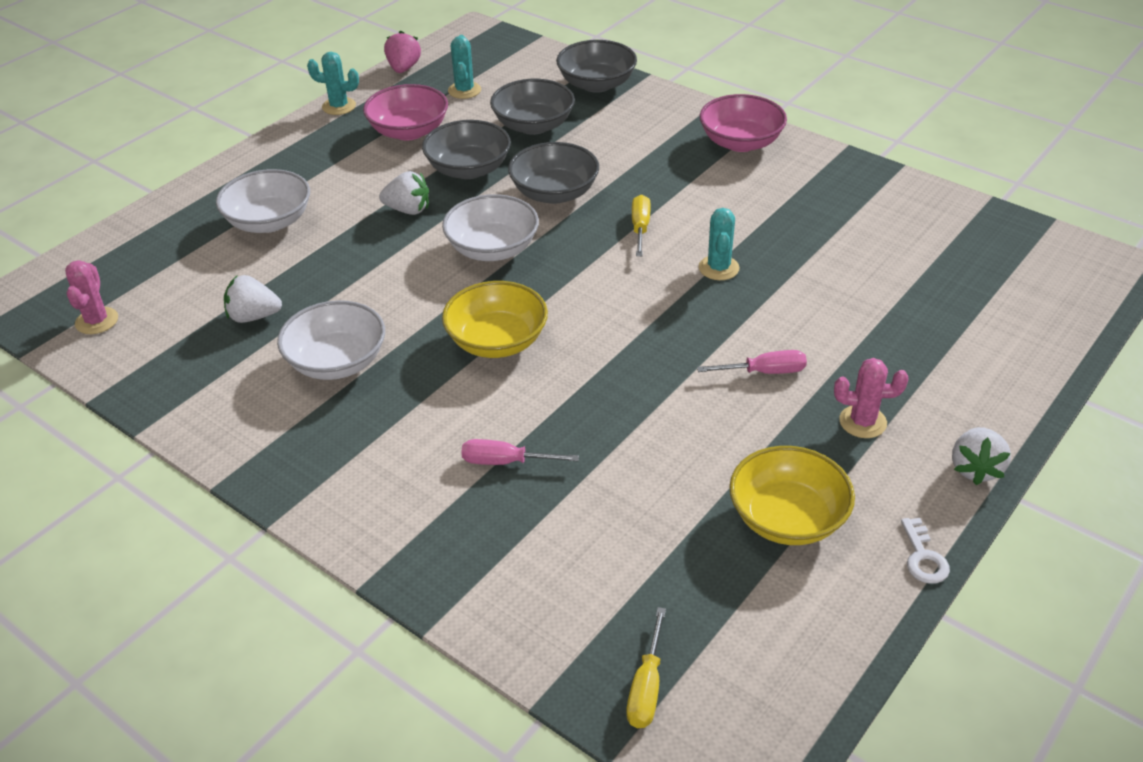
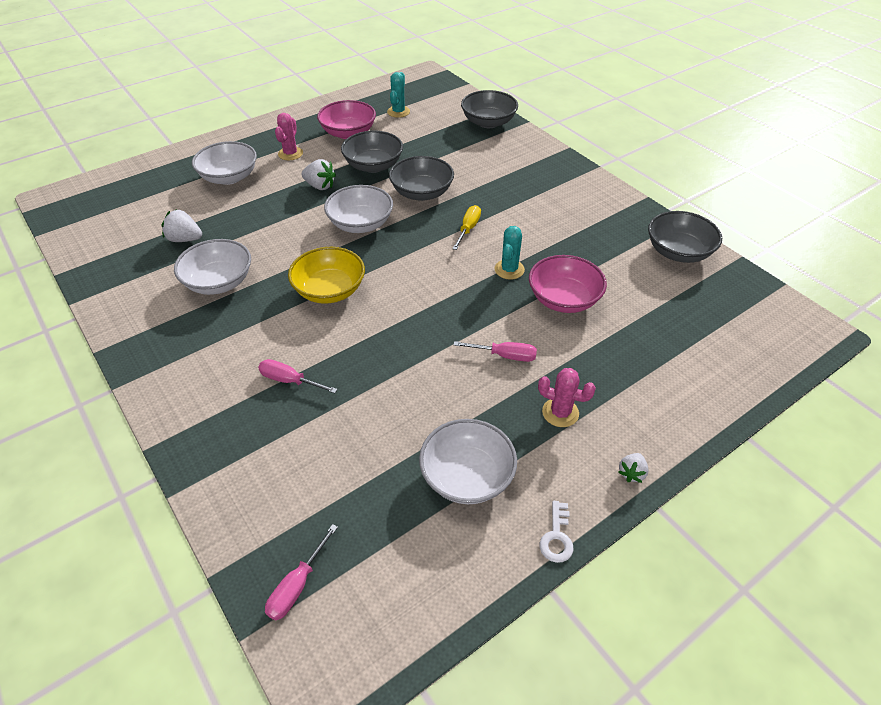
camera: 15 degrees right, 5 degrees up
(97, 321) = (91, 222): pink cactus -> pink cactus (290, 154)
(339, 106) = (313, 109): turquoise cactus -> none
(403, 68) = (367, 91): pink strawberry -> none
(533, 125) = (431, 143): grey bowl -> grey bowl (678, 252)
(646, 687) = (297, 585): yellow screwdriver -> pink screwdriver
(740, 142) = (569, 181): pink bowl -> pink bowl (563, 299)
(787, 518) = (467, 476): yellow bowl -> white bowl
(975, 469) = (631, 473): white strawberry -> white strawberry, size x0.64

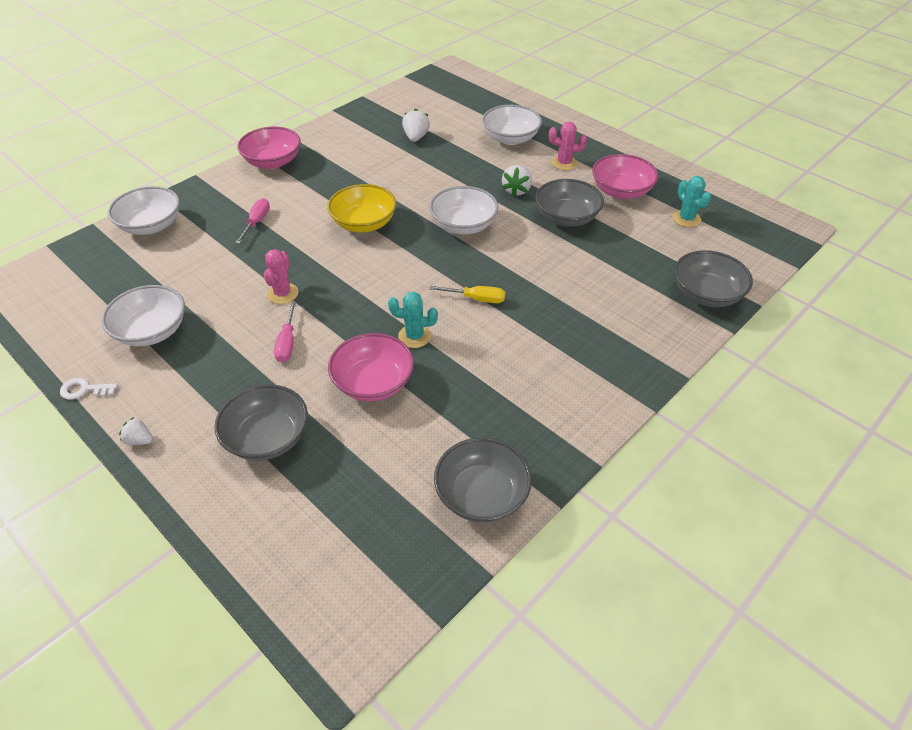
camera: 80 degrees right, 0 degrees up
(161, 365) = (273, 162): none -> pink bowl
(219, 282) = (365, 165): white bowl -> white bowl (151, 225)
(297, 585) = (77, 260): pink screwdriver -> none
(398, 112) = (686, 219): turquoise cactus -> turquoise cactus turned 60 degrees clockwise
(422, 193) = (530, 258): grey bowl -> grey bowl (267, 438)
(560, 412) = (215, 386): pink cactus -> pink cactus (283, 293)

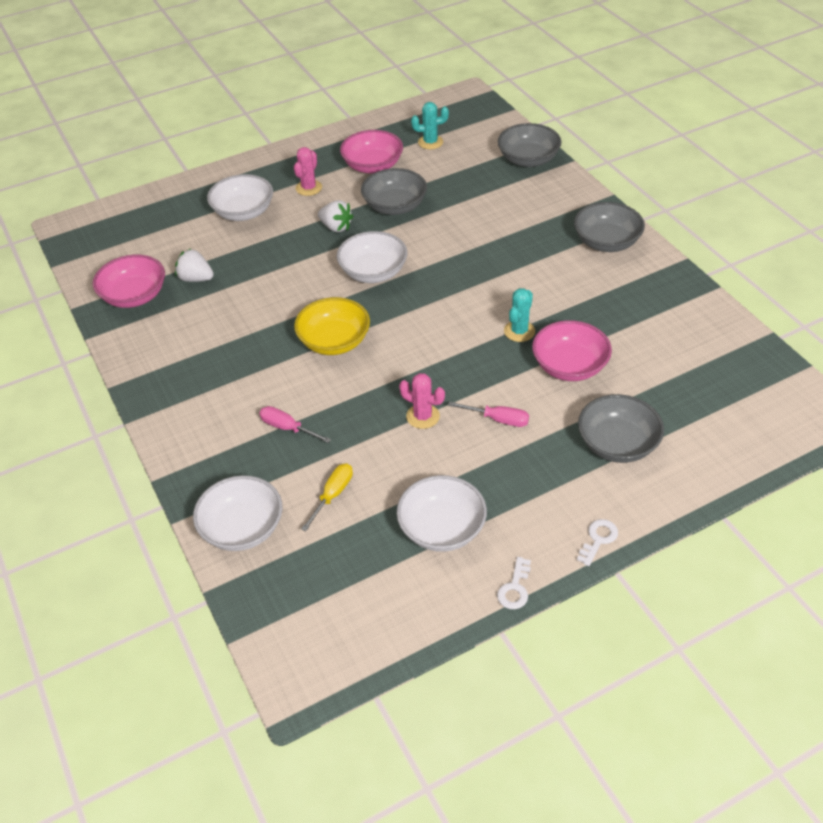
camera: 70 degrees left, 0 degrees up
(139, 440) = (598, 539): white strawberry -> white key
(273, 162) = (170, 404): pink bowl -> pink bowl (134, 296)
(476, 299) = (484, 284): yellow screwdriver -> yellow screwdriver (333, 495)
(481, 495) = (704, 323): grey bowl -> grey bowl (606, 242)

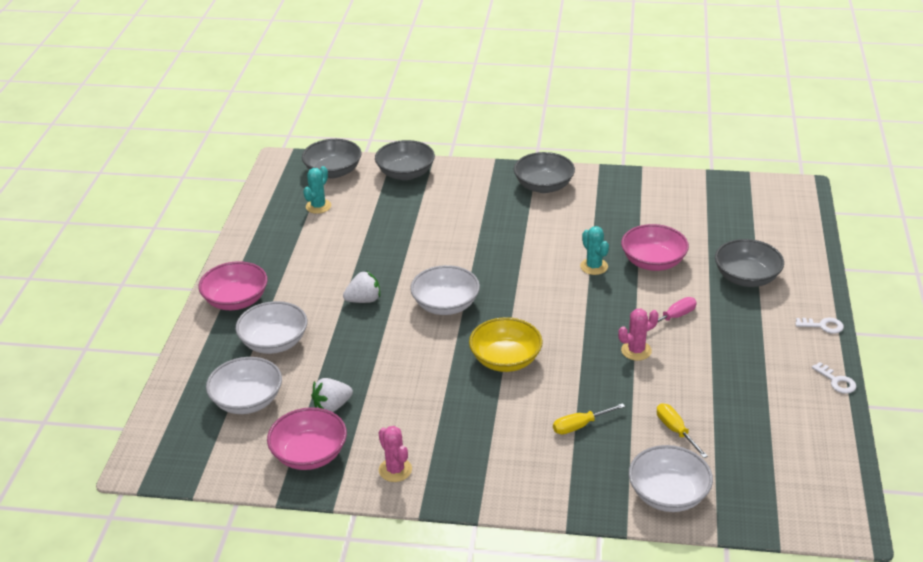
camera: 55 degrees left, 10 degrees down
(287, 428) = (580, 425): pink screwdriver -> yellow screwdriver
(309, 188) = (290, 293): pink cactus -> pink cactus (395, 470)
(372, 166) = (308, 247): pink bowl -> pink bowl (236, 300)
(395, 206) = (377, 259): grey bowl -> grey bowl (333, 172)
(442, 528) = (756, 390): white bowl -> white bowl (247, 401)
(598, 539) = (823, 326): white key -> white key turned 120 degrees clockwise

